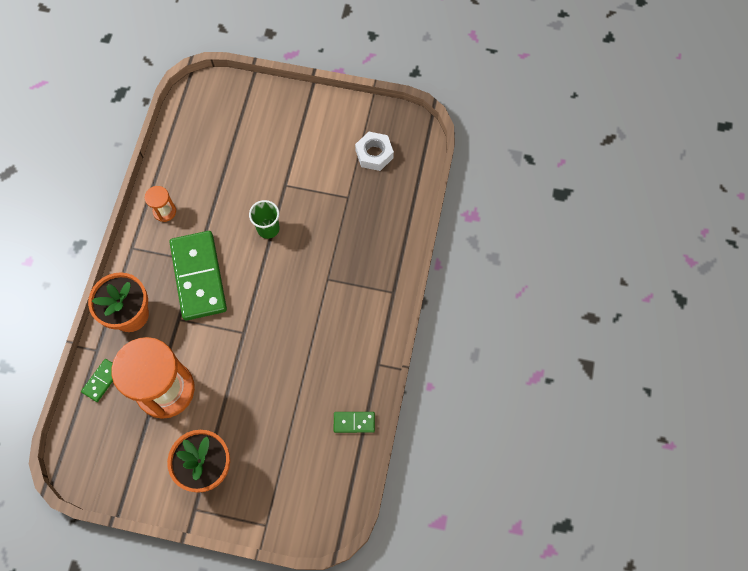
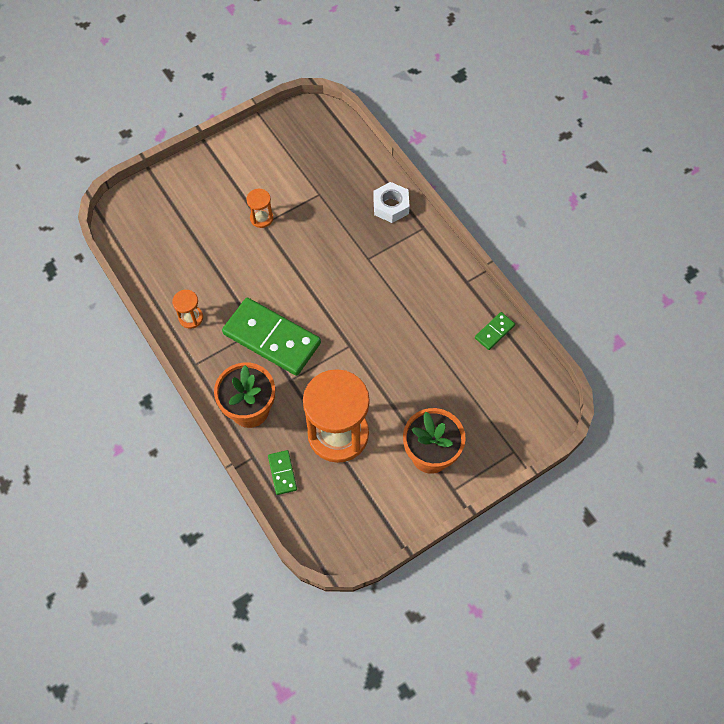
camera: 45 degrees left, 5 degrees down
(268, 228) = (285, 262): green cup -> none
(288, 179) = (261, 218): none -> orange hourglass
(374, 154) = (305, 151): white nut -> white nut (391, 206)

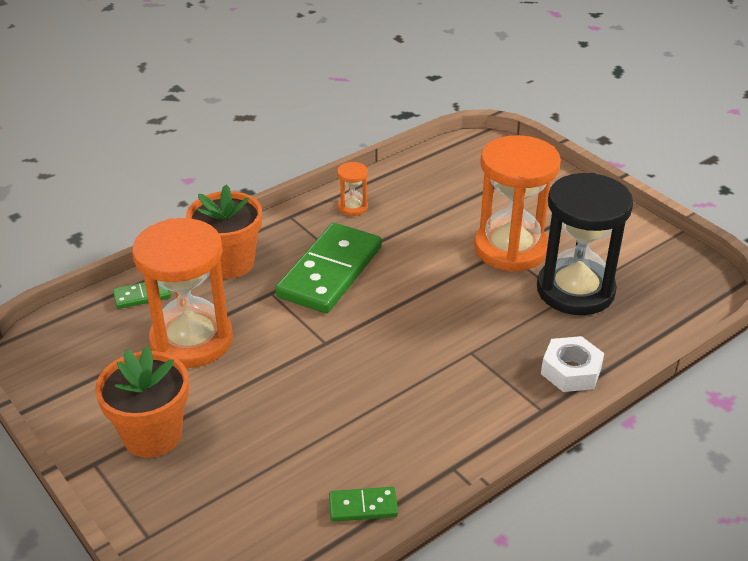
camera: 85 degrees right, 25 degrees down
(261, 218) = (510, 248): orange hourglass -> orange hourglass, size x2.34
(313, 188) = (575, 290): none -> black hourglass
(494, 332) = (363, 506): green domino -> green domino turned 45 degrees counterclockwise

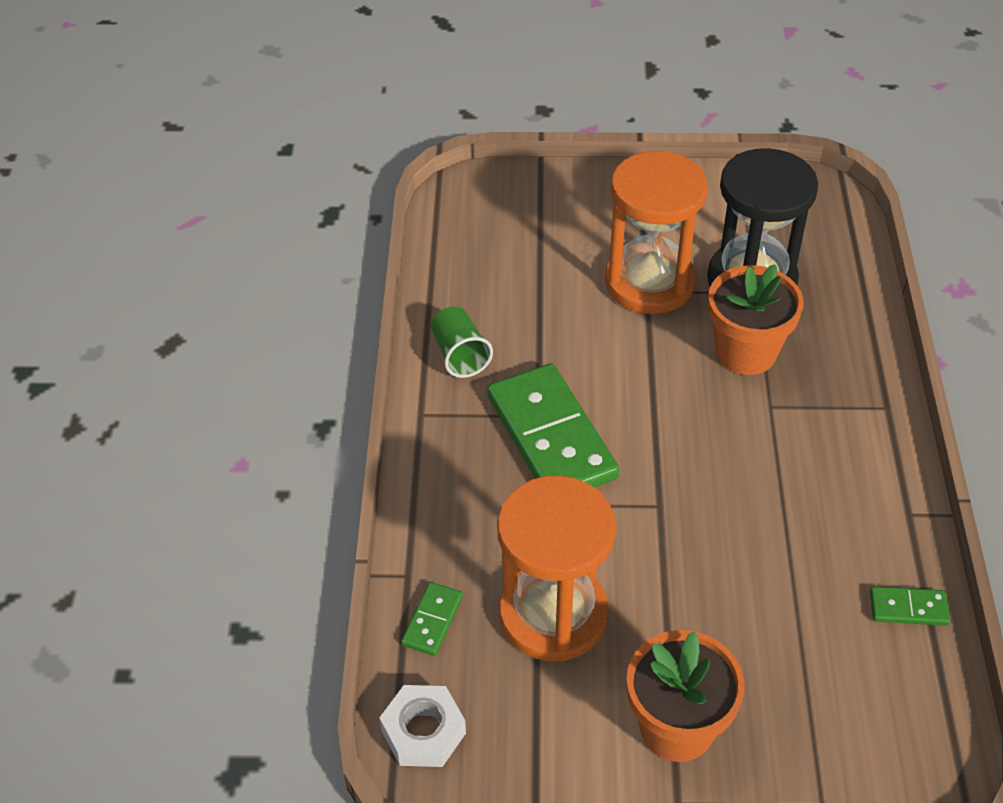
camera: 50 degrees left, 10 degrees up
(230, 262) = (451, 511): orange flower pot -> orange flower pot (746, 352)
(353, 207) = (460, 355): orange hourglass -> green cup
(363, 506) = (908, 608): green domino -> green domino turned 60 degrees clockwise
(571, 371) = (854, 355): white nut -> white nut (423, 732)

